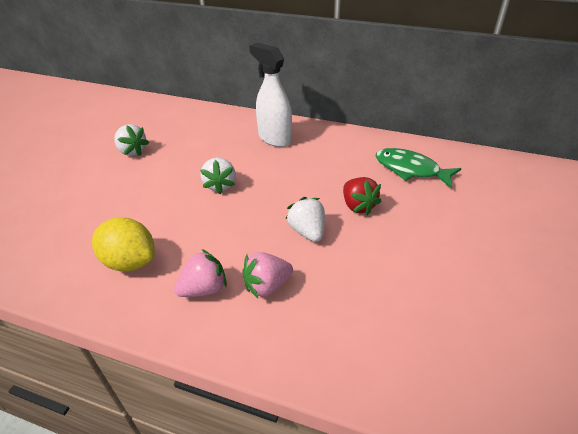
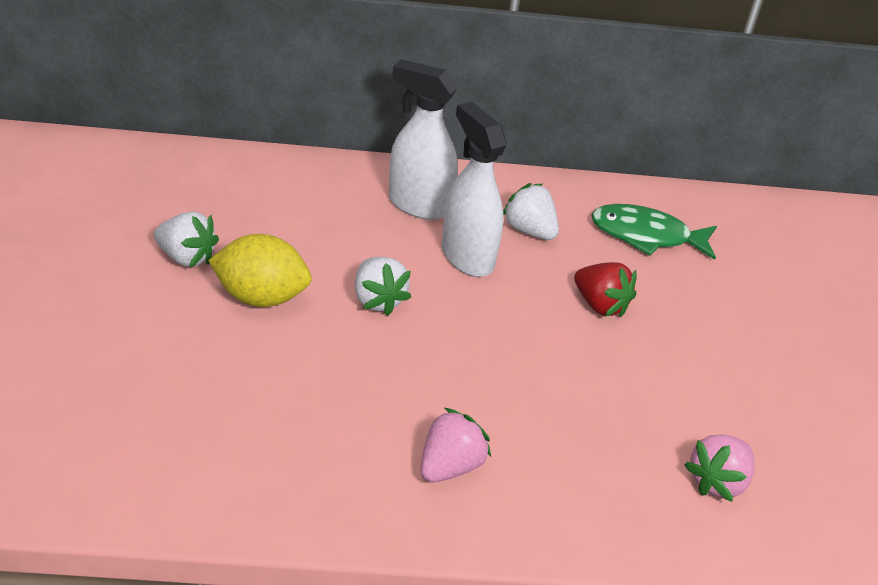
camera: 25 degrees left, 0 degrees up
(130, 261) = (314, 447): yellow lemon -> yellow lemon (261, 296)
(267, 285) = (535, 444): pink strawberry -> pink strawberry (717, 481)
(287, 168) = (467, 256): none -> white spray bottle
(307, 231) = (549, 355): white strawberry -> white strawberry (529, 230)

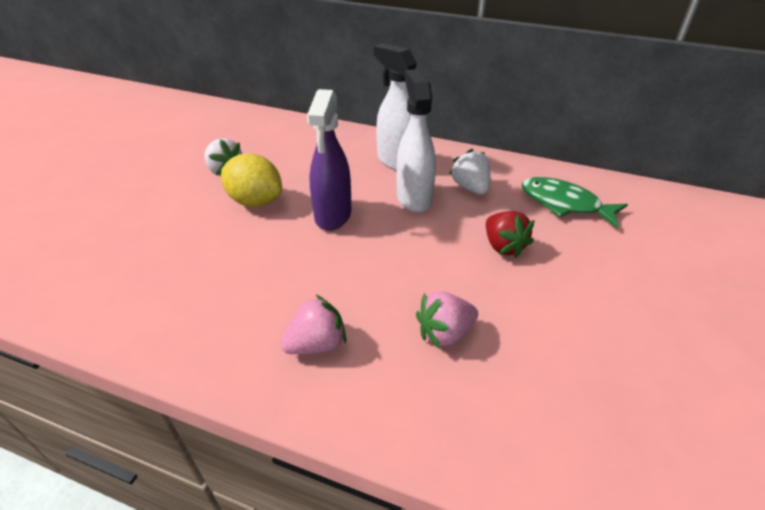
camera: 25 degrees right, 0 degrees up
(378, 299) = (333, 215): white strawberry -> purple spray bottle
(717, 481) = (551, 414): pink strawberry -> pink strawberry (444, 333)

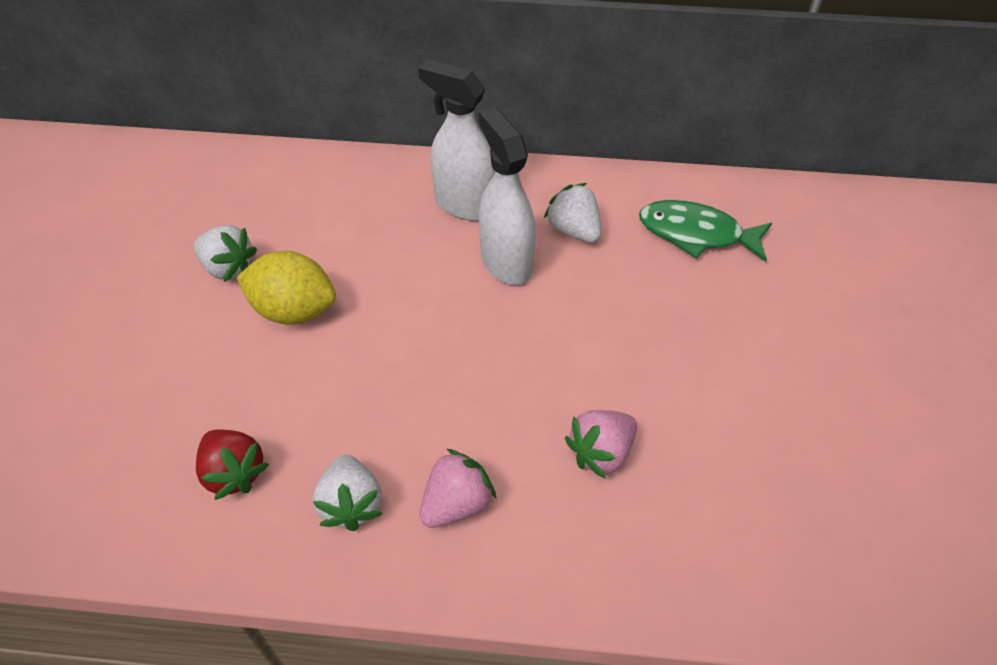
camera: 15 degrees left, 10 degrees up
(238, 326) = (351, 504): none -> white strawberry
(333, 215) = (409, 312): purple spray bottle -> none
(503, 246) = (638, 315): red strawberry -> red strawberry (234, 473)

